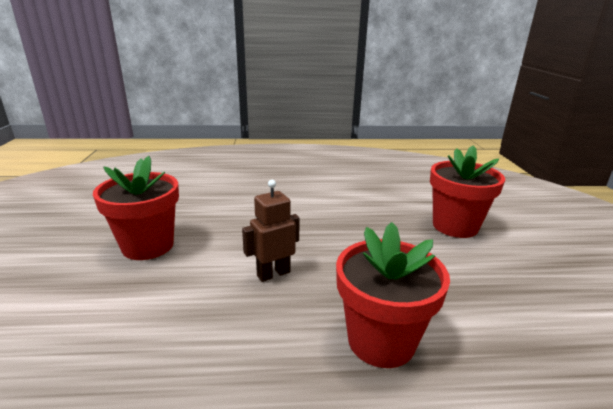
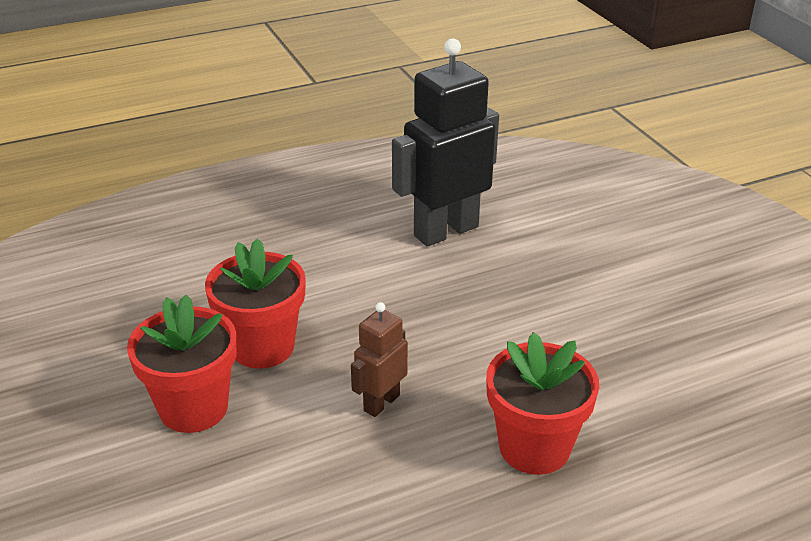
camera: 20 degrees left, 10 degrees up
(379, 190) = (445, 231): none -> black robot
(455, 226) = (563, 273): red flower pot -> red flower pot (262, 347)

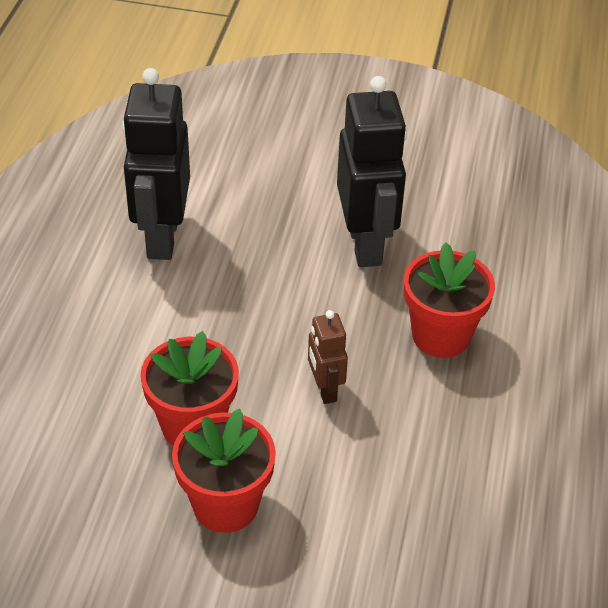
camera: 55 degrees left, 10 degrees up
(586, 341) = (366, 244): none -> black robot

